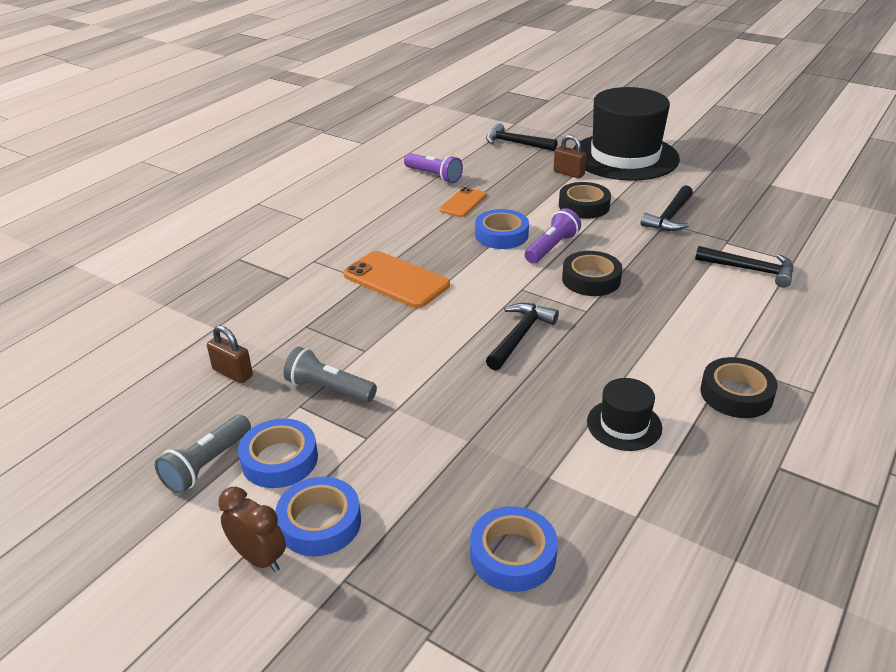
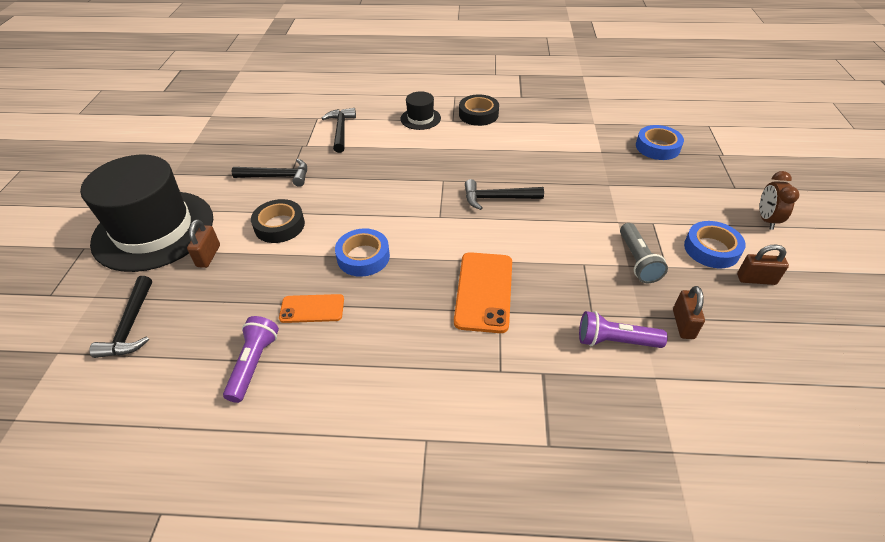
camera: 120 degrees left, 10 degrees up
(207, 464) = (756, 279): grey flashlight -> brown padlock
(320, 523) = (722, 210): blue tape -> none
(551, 247) = (367, 221): purple flashlight -> purple flashlight (615, 341)
(591, 279) = (401, 189): black tape -> none
(624, 425) = (538, 140): black hat -> black hat (420, 118)

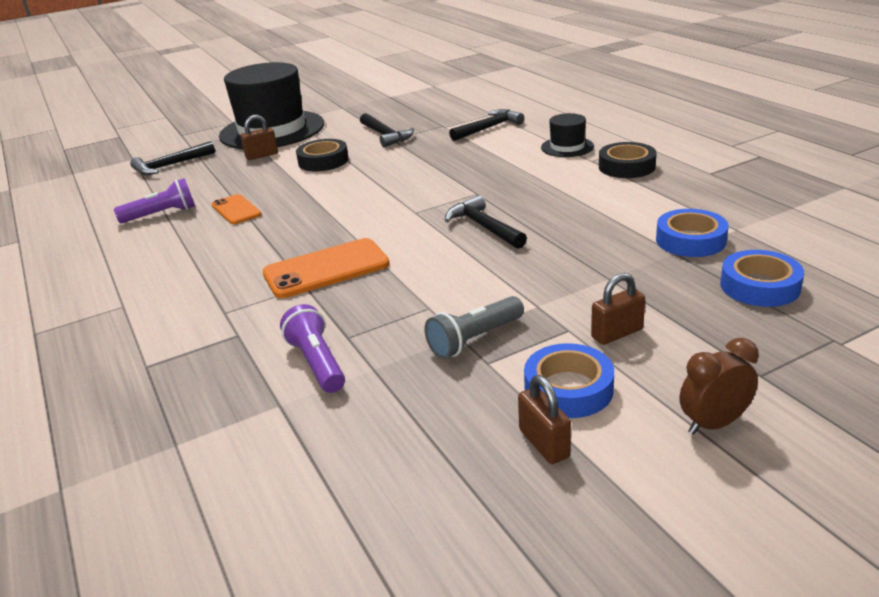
camera: 60 degrees right, 15 degrees down
(363, 257) = (318, 203): blue tape -> blue tape (690, 240)
(683, 324) = (387, 402): brown padlock -> brown padlock (617, 333)

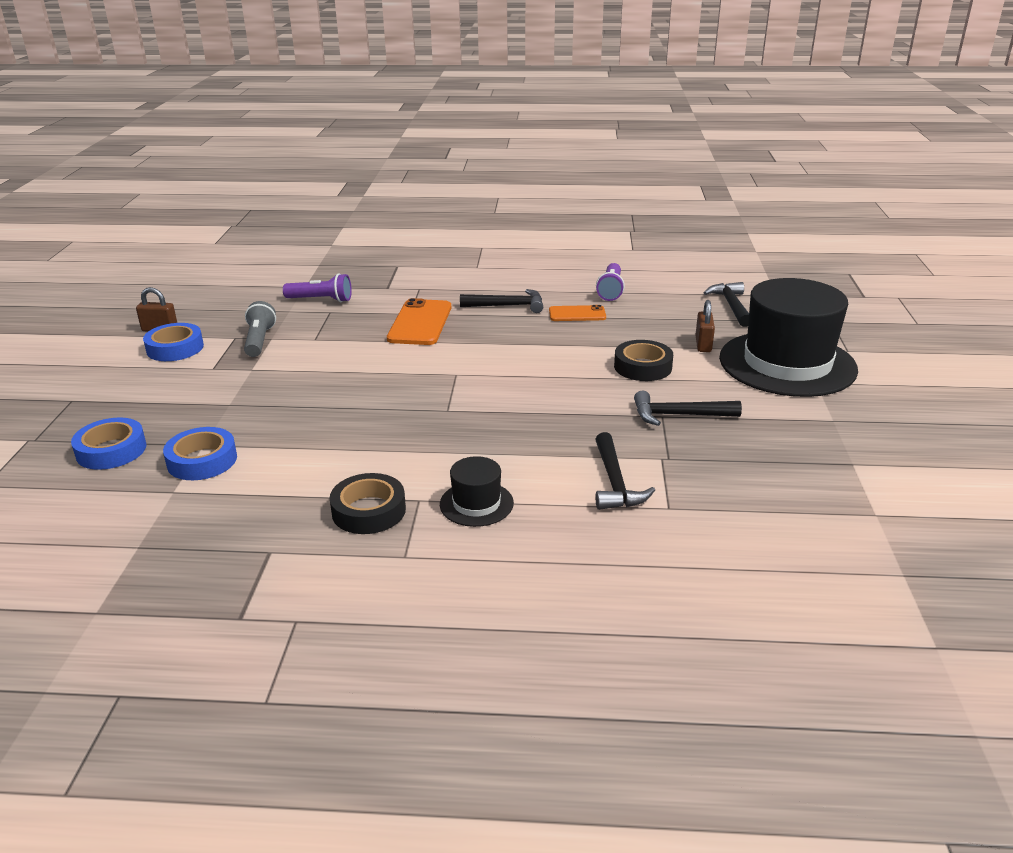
camera: 120 degrees right, 0 degrees up
(483, 227) = (381, 390): black hammer -> black hammer (508, 306)
(617, 333) = (180, 379): brown padlock -> none
(713, 424) = (82, 370): brown clock -> none

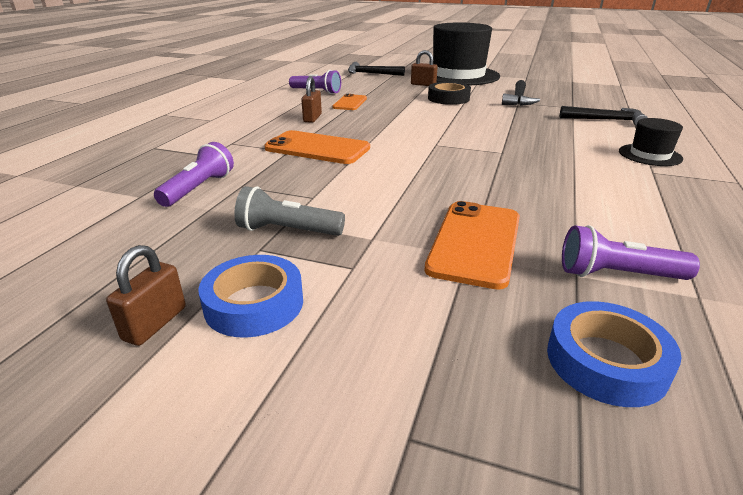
camera: 75 degrees left, 0 degrees up
(202, 460) = (617, 275): blue tape -> purple flashlight
(247, 405) = (475, 243): none -> orange phone
(369, 511) = (680, 190): black tape -> none
(508, 306) = (312, 118): black hammer -> brown padlock

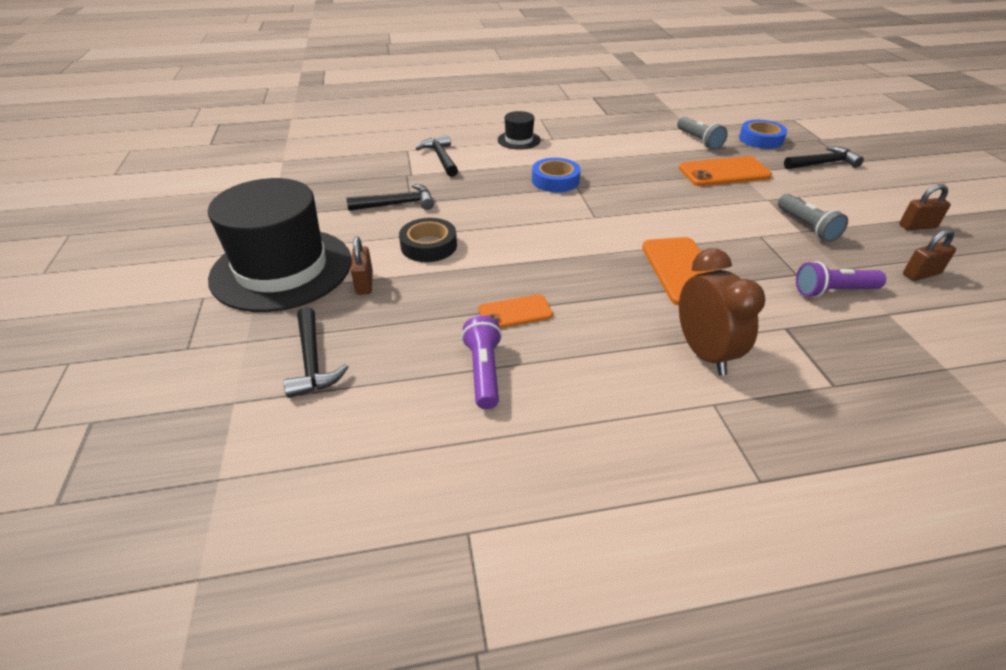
camera: 120 degrees left, 10 degrees up
(240, 128) = (704, 353): none -> brown clock
(254, 304) = (864, 209): blue tape -> blue tape (555, 180)
(312, 118) = (606, 315): brown padlock -> brown padlock (921, 274)
(431, 378) = (823, 163): none -> black hammer
(617, 275) = (699, 141): purple flashlight -> grey flashlight

